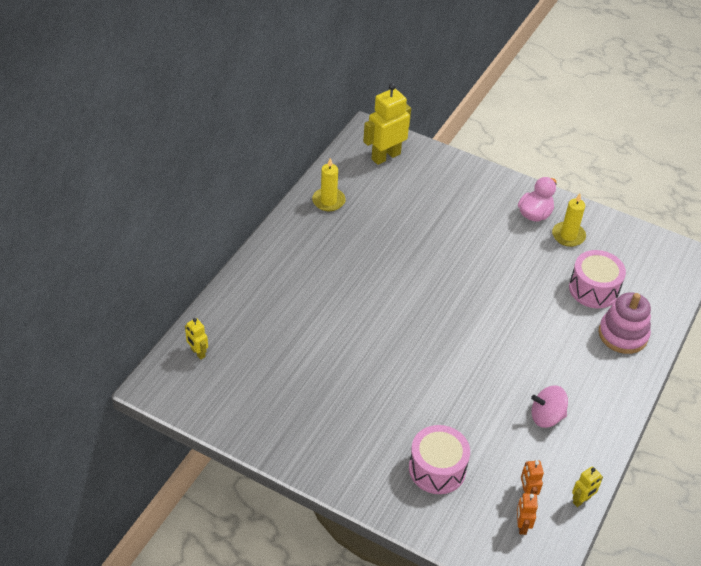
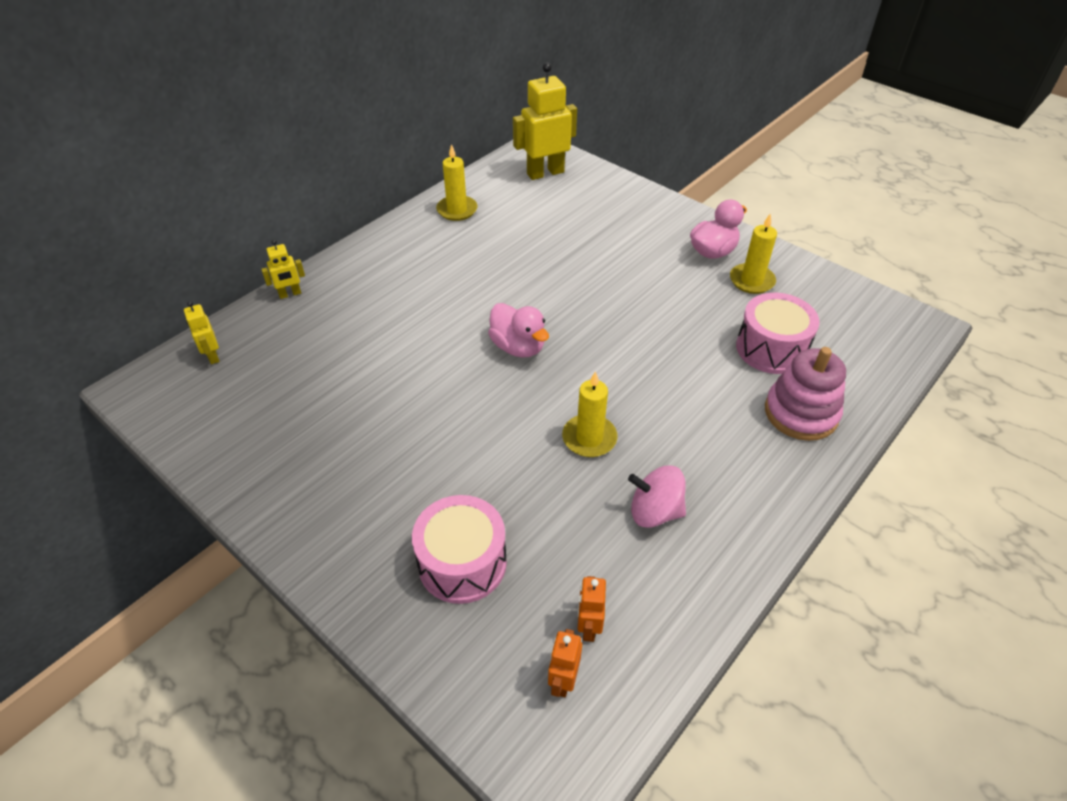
camera: 15 degrees right, 0 degrees up
(419, 313) = (518, 347): none -> pink duck
(490, 374) = (589, 438): none -> yellow candle
(581, 500) = (675, 655): yellow robot -> yellow robot (290, 294)

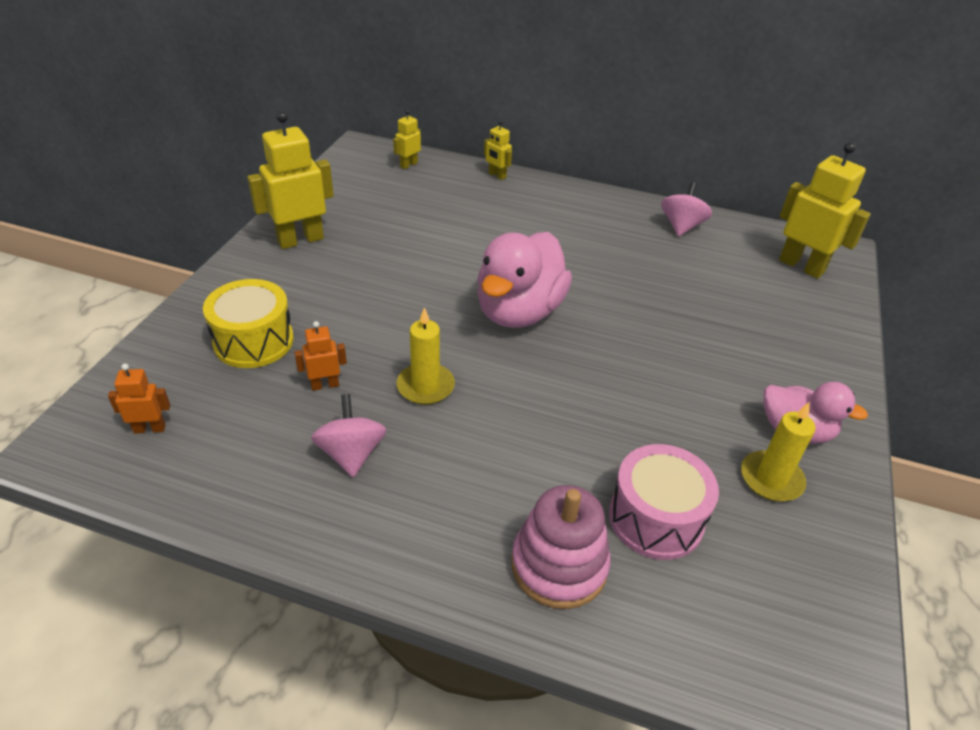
camera: 65 degrees right, 5 degrees down
(299, 487) = (300, 240): none -> yellow robot
(457, 210) = (681, 226): yellow candle -> pink spinning top
(462, 563) = (253, 341): pink drum -> yellow drum
(518, 347) = (519, 311): pink duck -> pink duck, size x1.67
(588, 627) = (206, 433): orange robot -> orange robot (325, 385)

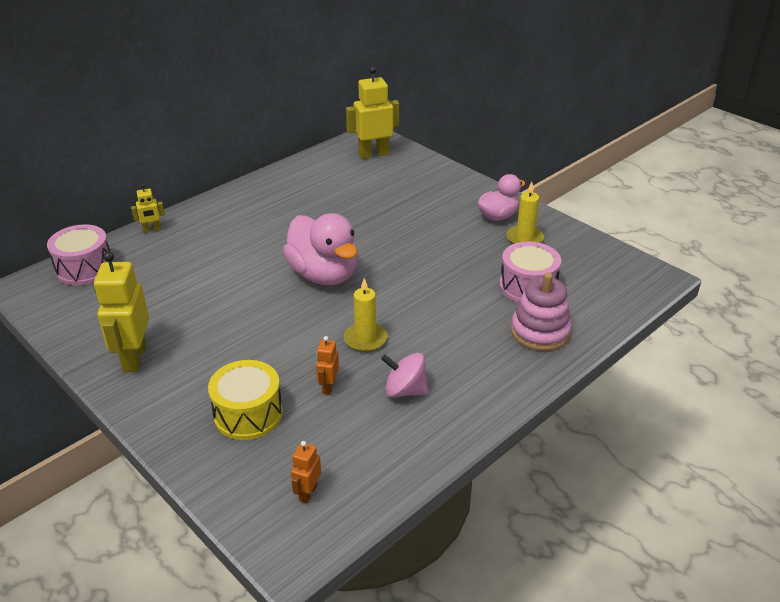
camera: 60 degrees left, 5 degrees down
(408, 165) = (84, 268): yellow robot -> pink drum
(681, 226) = (296, 177): pink spinning top -> none

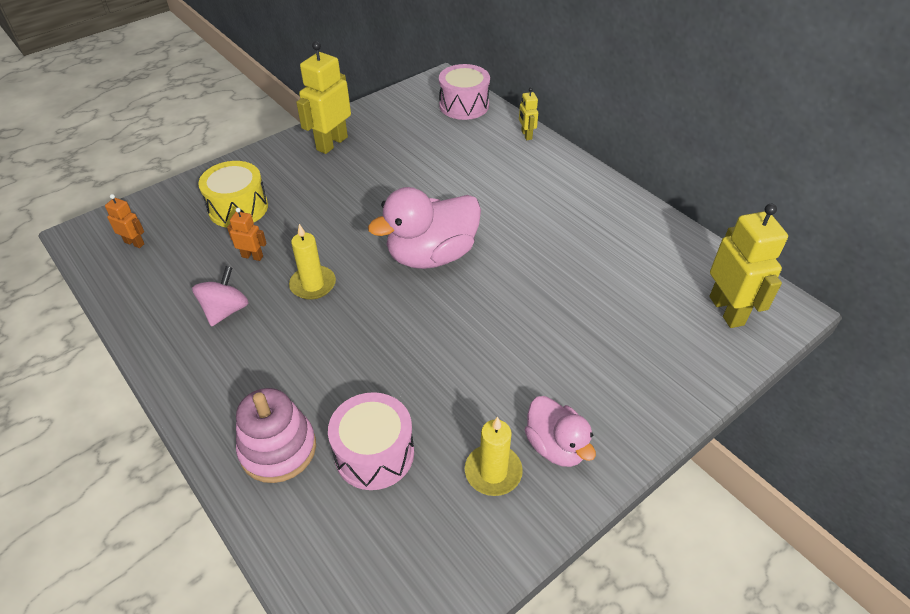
camera: 95 degrees right, 10 degrees up
(134, 358) = (331, 143): yellow robot -> yellow robot turned 60 degrees counterclockwise

